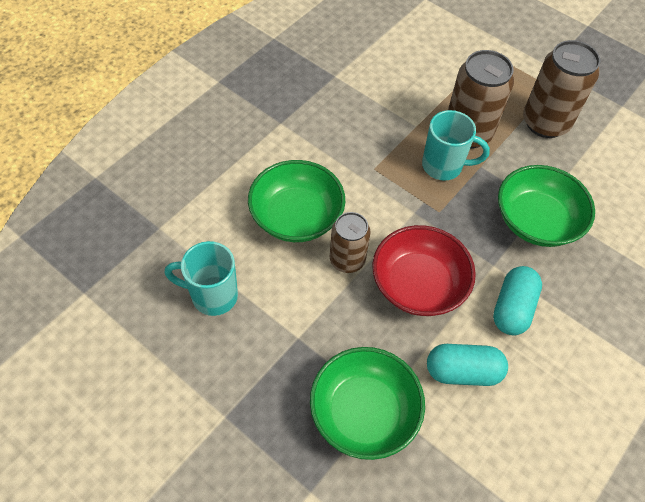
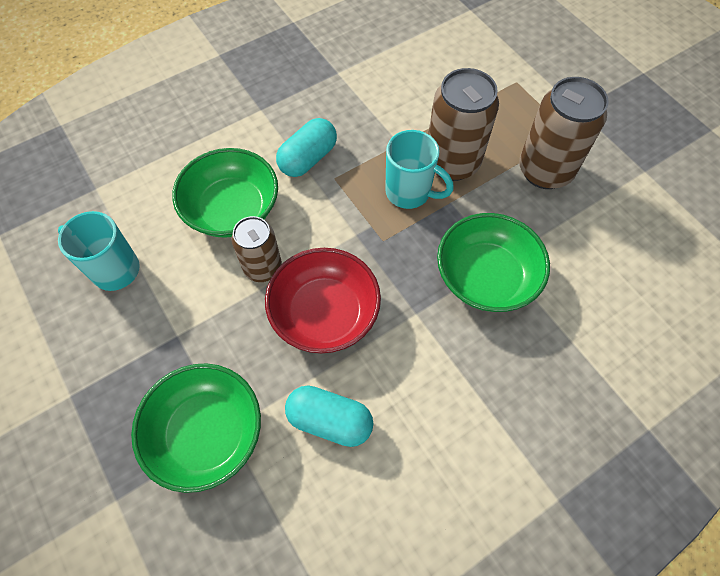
camera: 20 degrees right, 5 degrees up
(512, 308) = (415, 366): turquoise capsule -> turquoise capsule (308, 158)

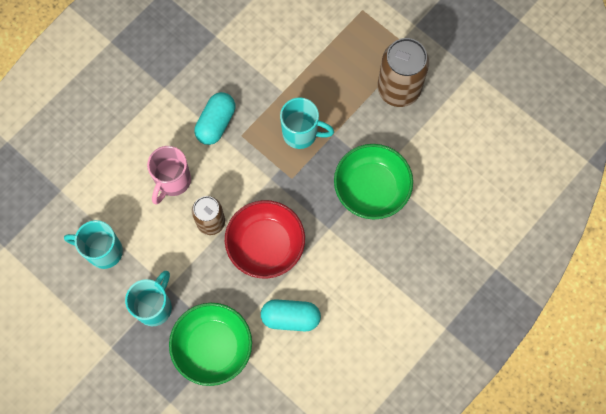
camera: 15 degrees left, 10 degrees up
(150, 356) = (155, 306): none -> turquoise mug
(232, 209) = (172, 181): green bowl -> pink mug
(452, 162) = (327, 99): brown can -> none

